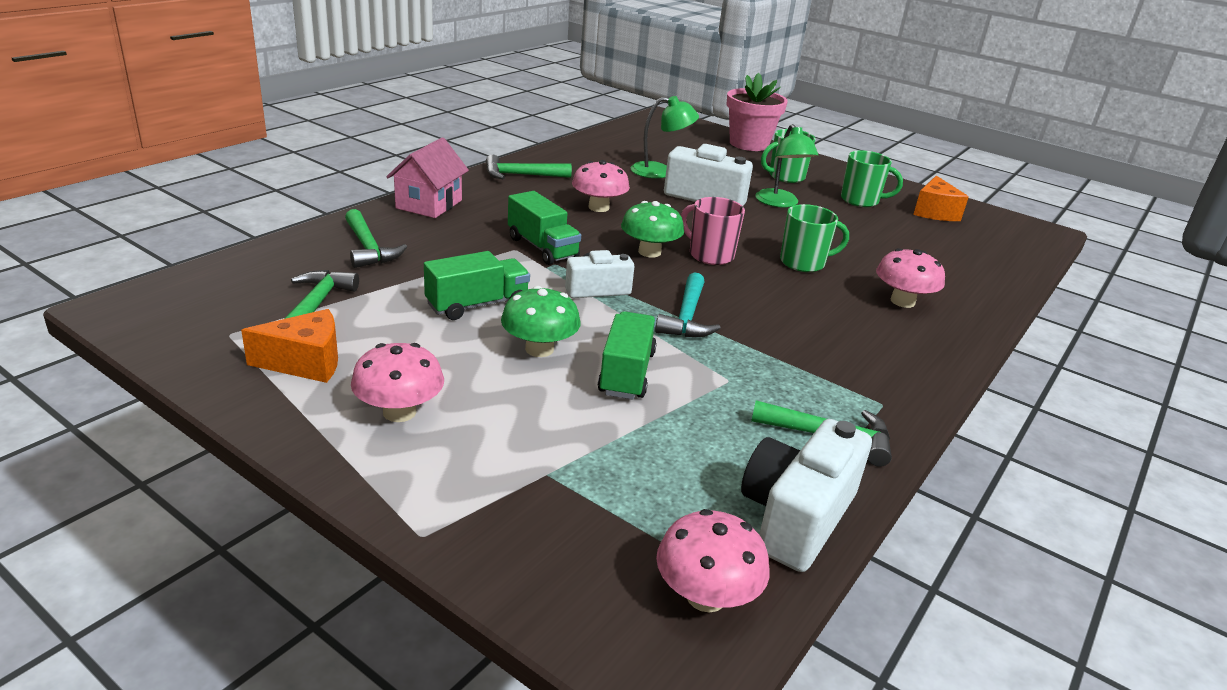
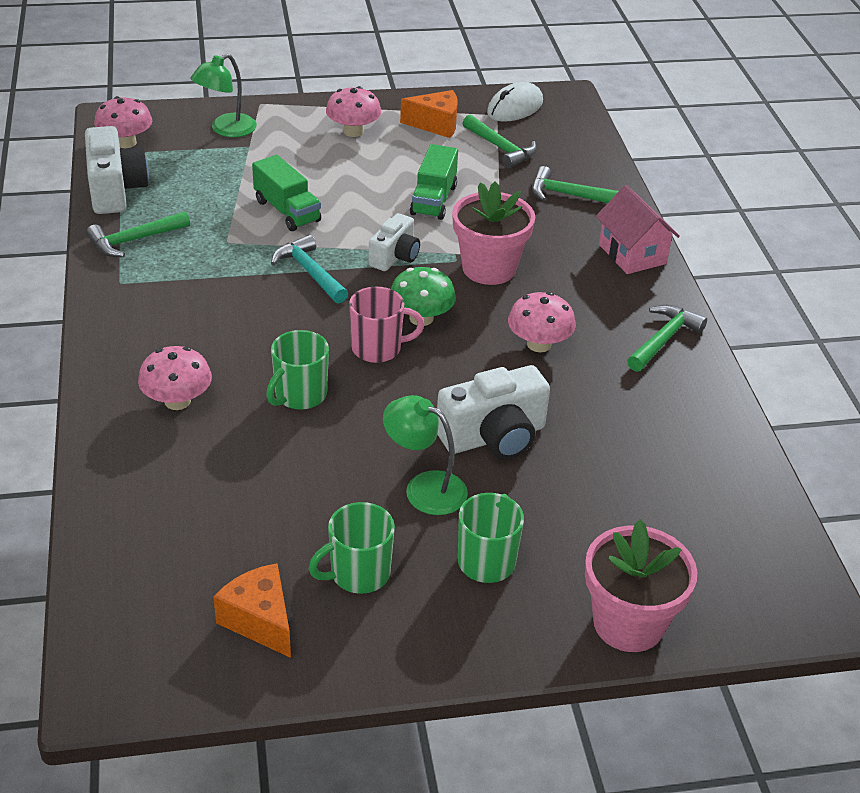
camera: 135 degrees right, 10 degrees up
(193, 329) = (515, 107): none -> white mouse
(305, 363) = (436, 124): orange cheese -> orange cheese turned 120 degrees counterclockwise
(539, 349) = (353, 196): green mushroom -> none
(542, 248) = (489, 268): green truck -> pink flower pot
(660, 171) = (595, 451): green lamp -> green lamp (226, 130)

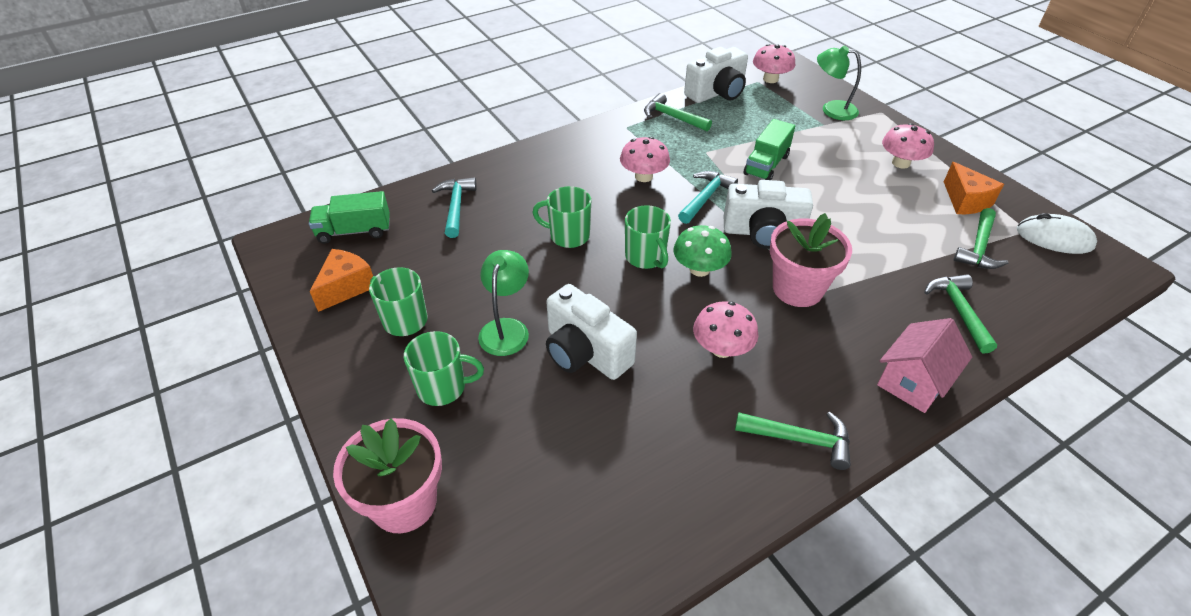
camera: 70 degrees right, 5 degrees up
(165, 478) = (456, 206): none -> turquoise hammer
(177, 401) = (529, 187): pink mushroom -> pink mushroom (643, 176)
(378, 348) = (646, 257): pink mug -> green mug
(395, 256) = (763, 232): white camera -> white camera, size x1.58
(433, 200) = (858, 231): green truck -> green truck (354, 231)

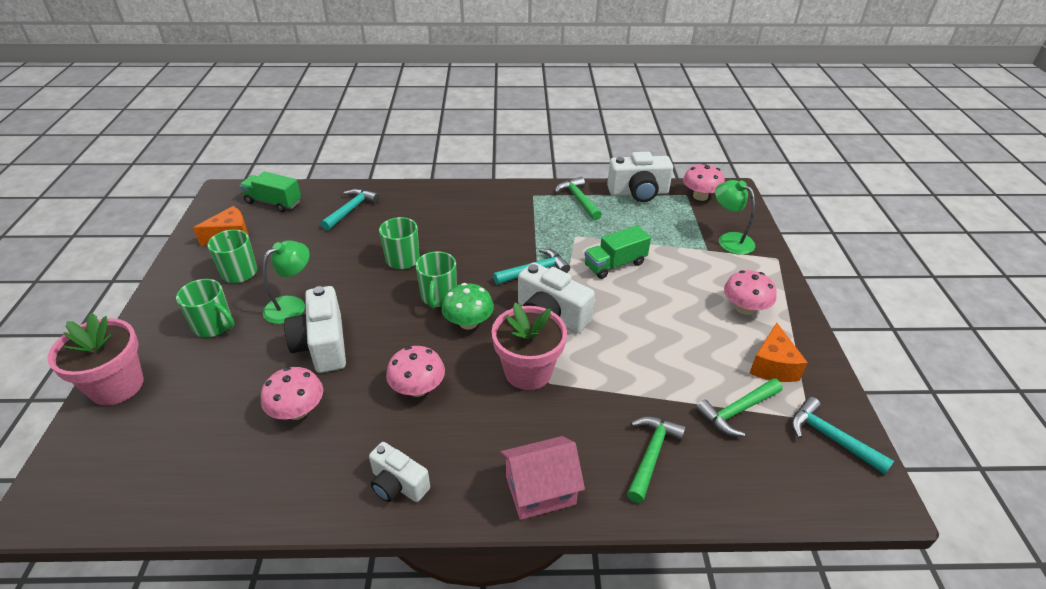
camera: 30 degrees right, 5 degrees down
(643, 176) = (504, 237): pink mushroom -> pink mushroom (297, 411)
(800, 439) = (398, 484): green hammer -> white camera
(1054, 238) = (830, 438): white mouse -> turquoise hammer

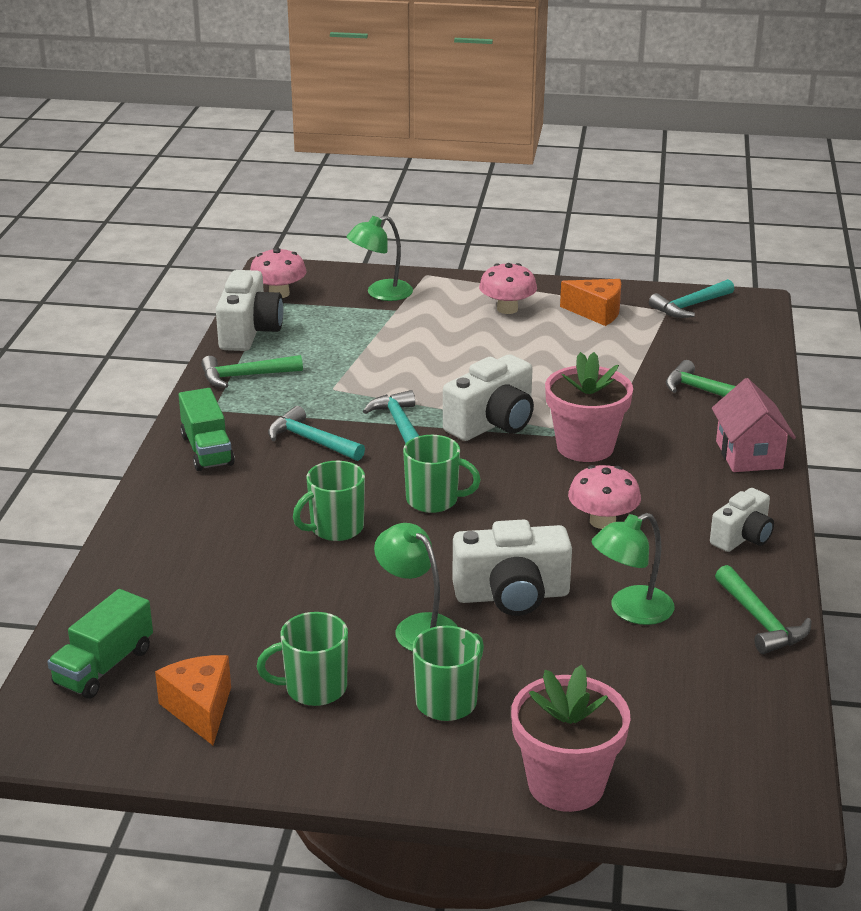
camera: 80 degrees left, 10 degrees down
(297, 411) = (631, 610): pink mushroom -> green lamp
(351, 209) = (173, 577): turquoise hammer -> turquoise hammer (311, 441)
(468, 322) = (491, 480): green mushroom -> none
(615, 264) = (404, 370): green truck -> green truck (207, 450)
(737, 411) = (655, 341): green hammer -> green hammer (761, 621)

